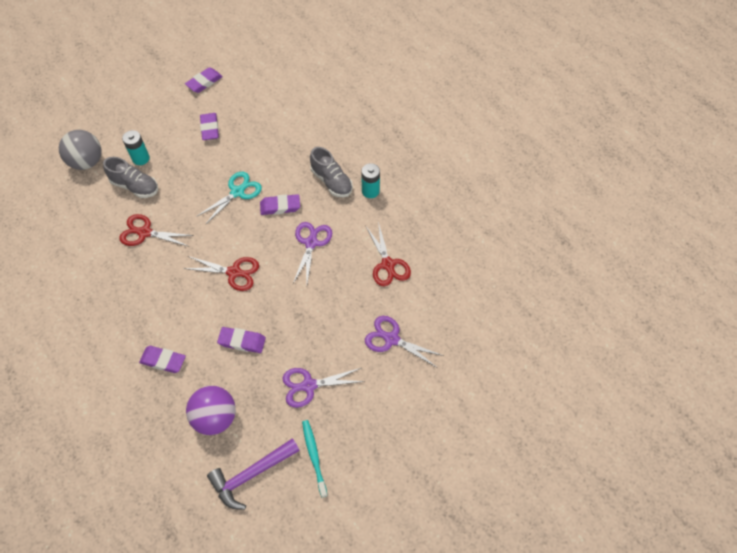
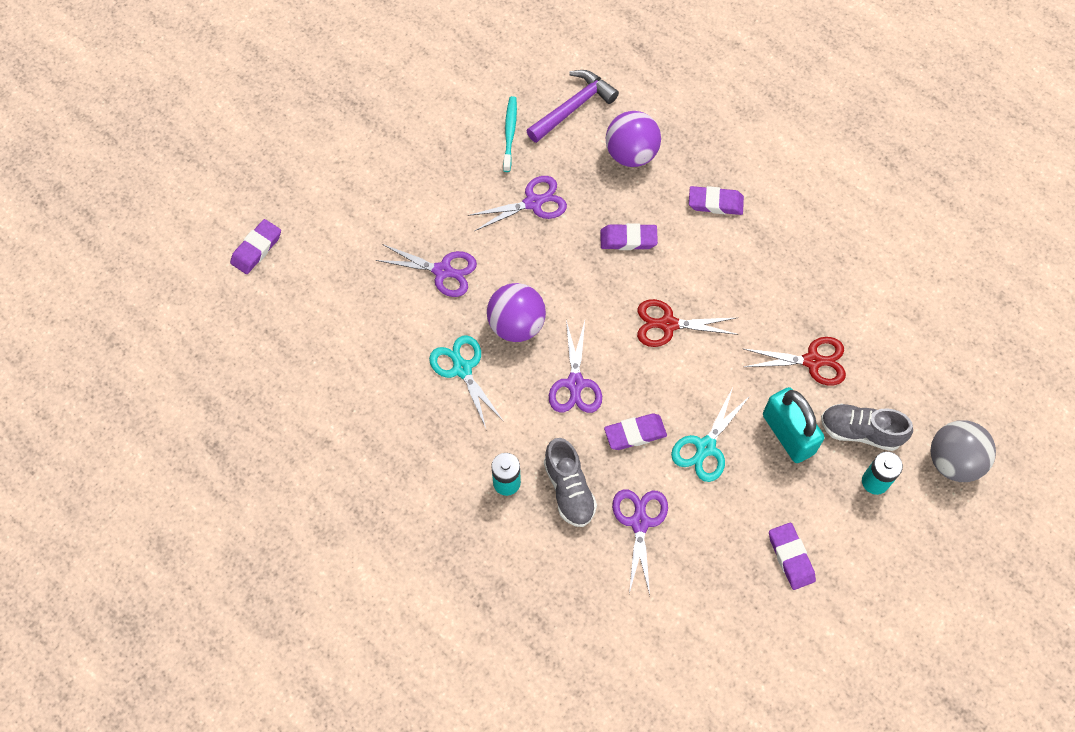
camera: 170 degrees right, 5 degrees up
(181, 192) = (788, 434): none -> turquoise padlock
(204, 82) = (838, 656): purple eraser -> purple eraser (256, 249)
(293, 158) = (639, 523): none -> purple scissors
(314, 456) = (510, 133): turquoise toothbrush -> turquoise toothbrush turned 150 degrees counterclockwise
(331, 181) = (569, 489): grey shoe -> grey shoe turned 150 degrees counterclockwise
(343, 289) = (516, 325): none -> purple ball
(388, 264) = (462, 369): red scissors -> turquoise scissors

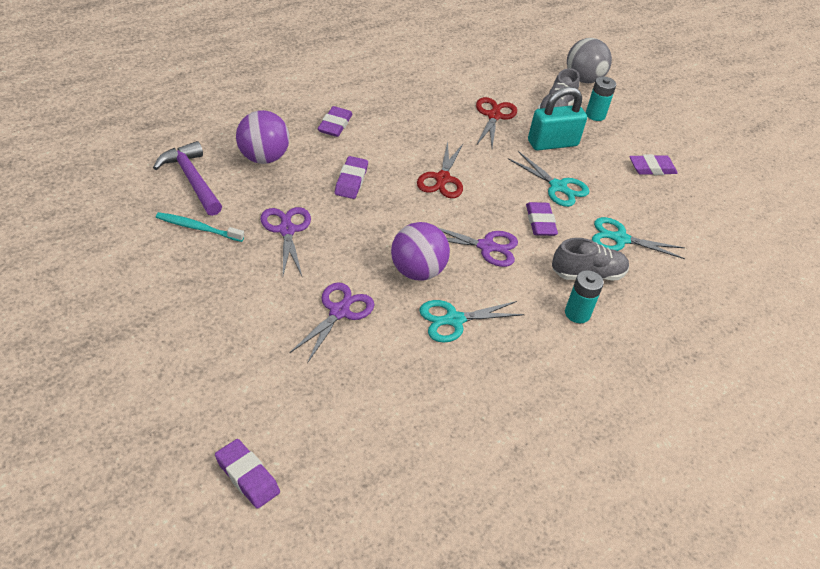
camera: 85 degrees left, 20 degrees down
(639, 523) = (620, 239): purple scissors -> turquoise scissors

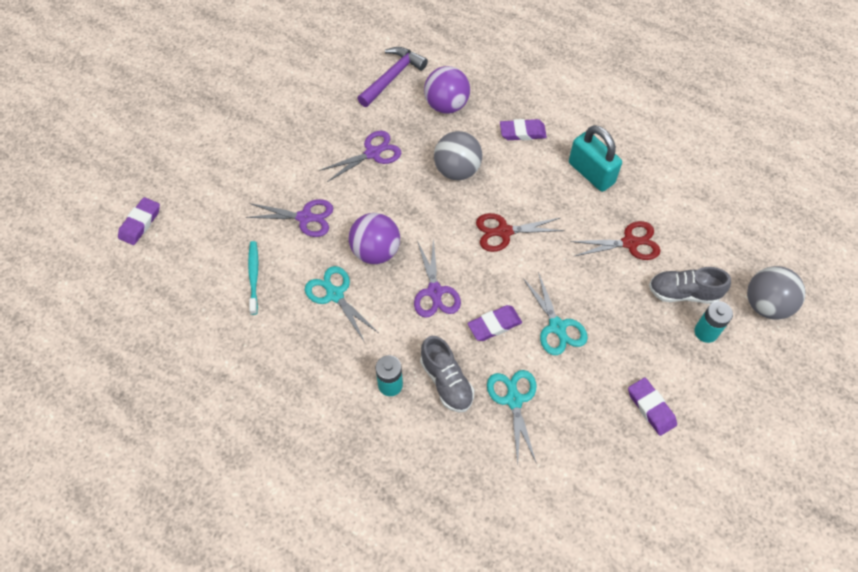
camera: 75 degrees right, 15 degrees up
(198, 228) = (344, 103): turquoise toothbrush -> turquoise toothbrush (254, 276)
(351, 181) = (457, 170): purple eraser -> grey ball
(552, 143) = (624, 304): turquoise padlock -> turquoise padlock (591, 173)
(558, 187) = (557, 326): turquoise scissors -> turquoise scissors turned 45 degrees counterclockwise

